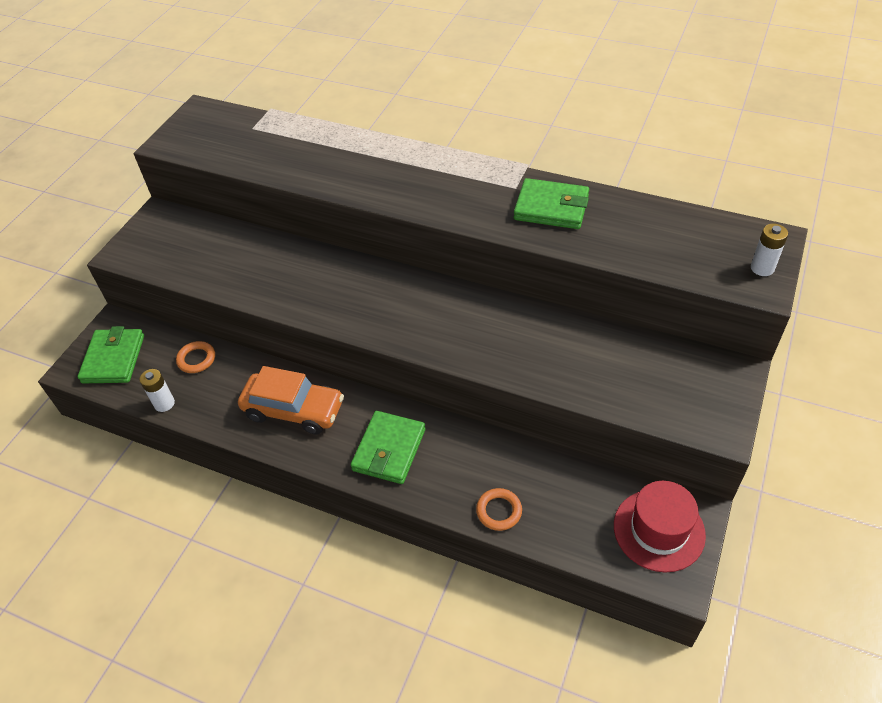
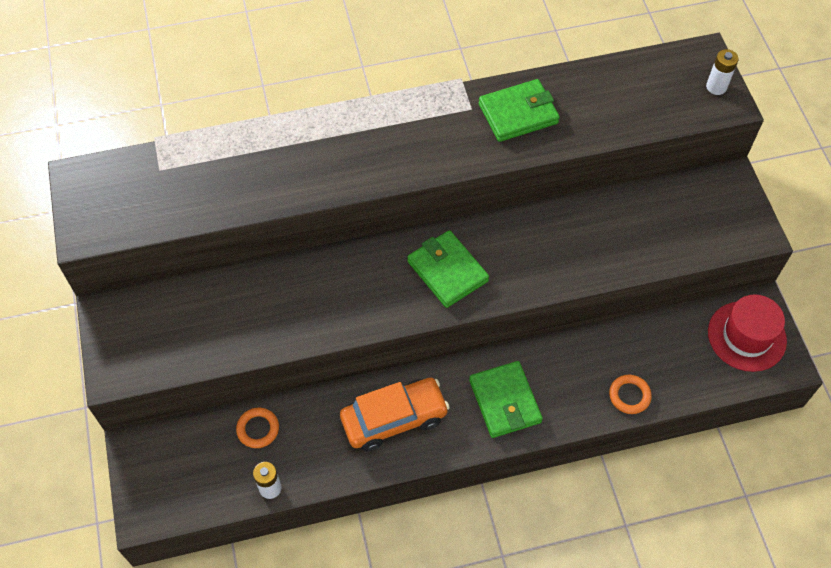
camera: 40 degrees left, 10 degrees up
(113, 359) = (174, 479): green wallet -> green wallet (447, 271)

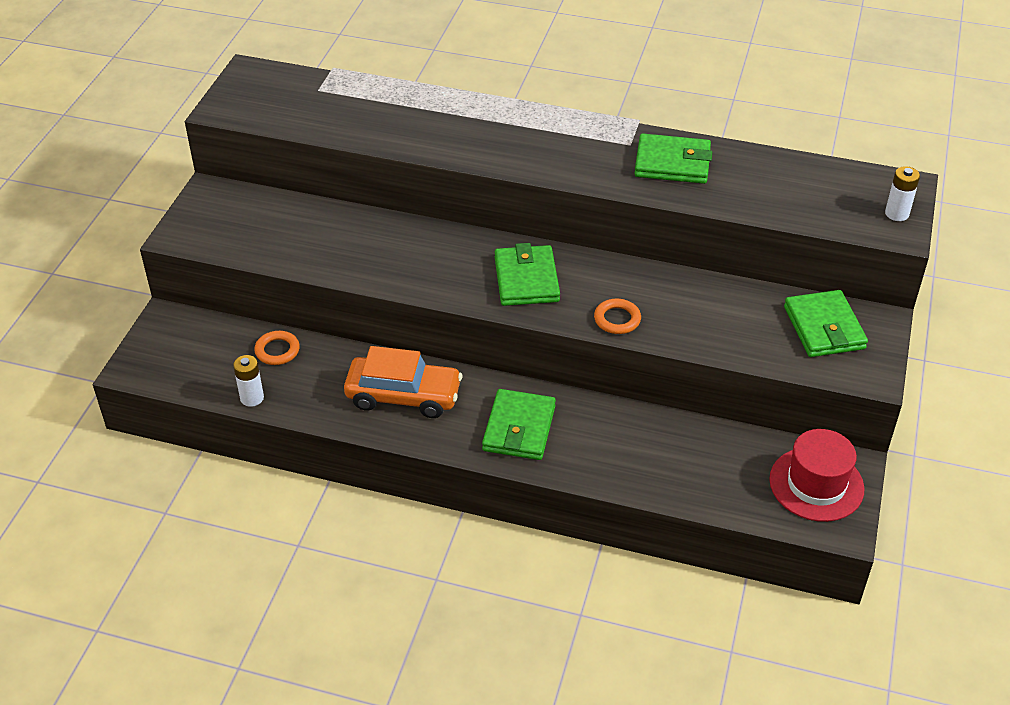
camera: 30 degrees right, 15 degrees down
(629, 395) = (648, 478): orange ring -> orange ring (617, 319)
(698, 206) = (824, 328): none -> green wallet

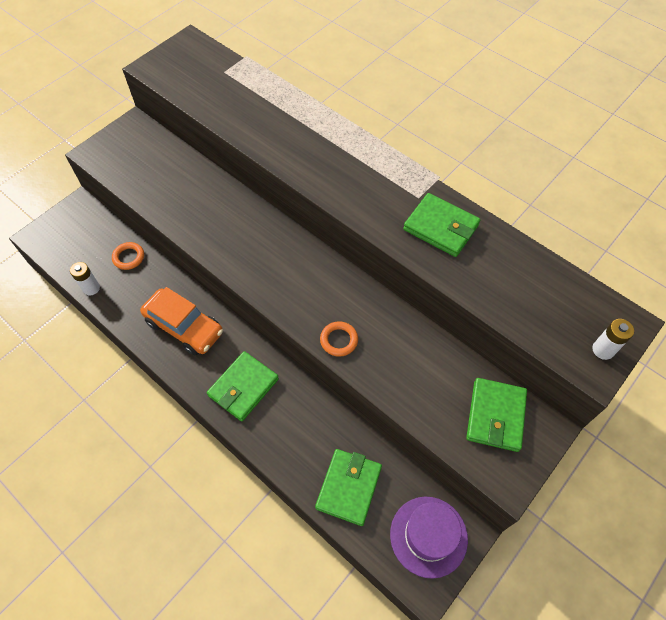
camera: 25 degrees right, 15 degrees up
(526, 279) = (295, 278): green wallet -> green wallet (349, 487)
(816, 484) = (428, 536): red hat -> purple hat

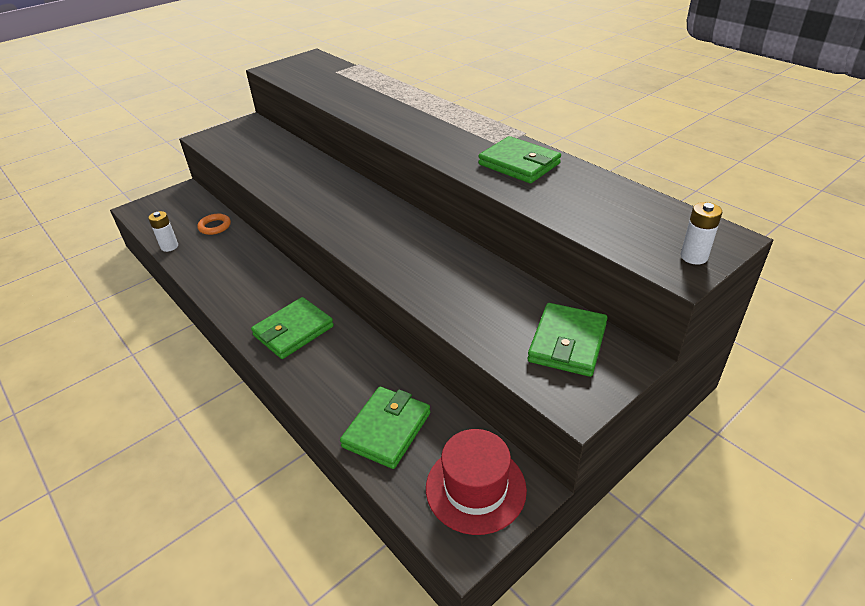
camera: 10 degrees right, 20 degrees down
(184, 327) = (249, 279): orange car -> none
(339, 340) = (398, 271): orange ring -> none
(428, 536) = (475, 488): purple hat -> red hat

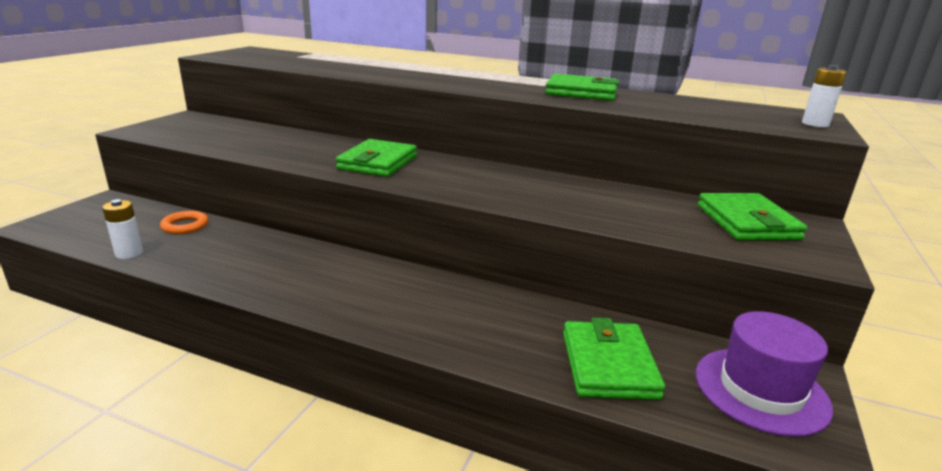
camera: 30 degrees left, 15 degrees down
(293, 331) = (394, 301): green wallet -> green wallet (378, 163)
(475, 488) = (761, 390): red hat -> purple hat

